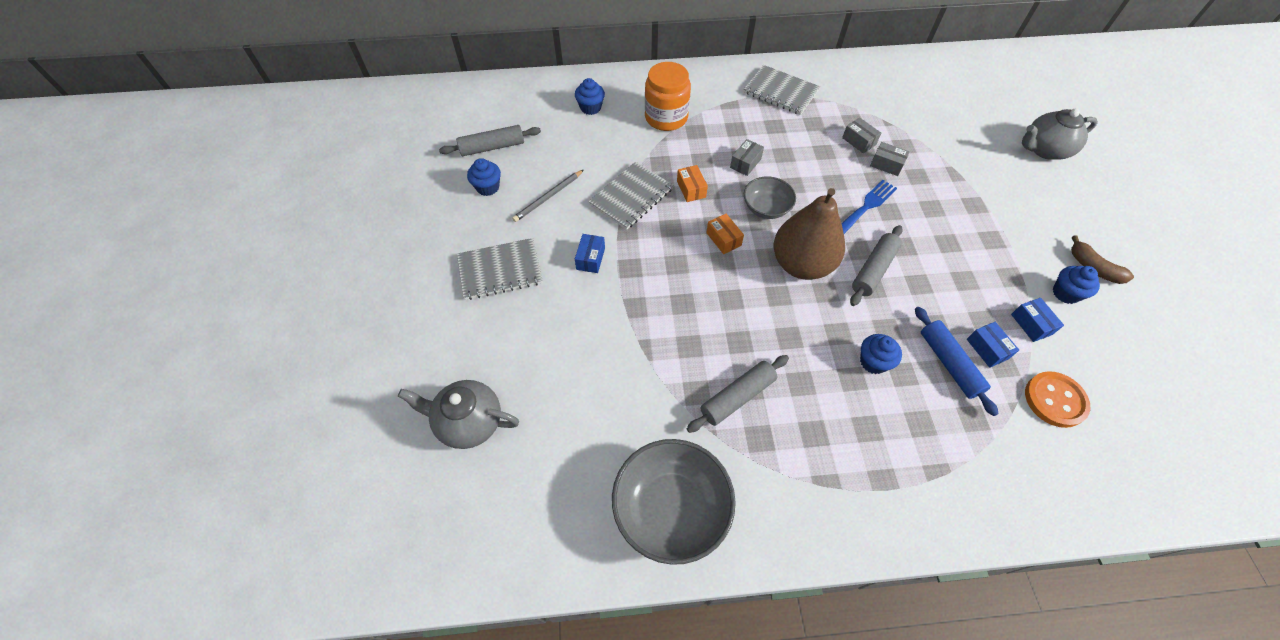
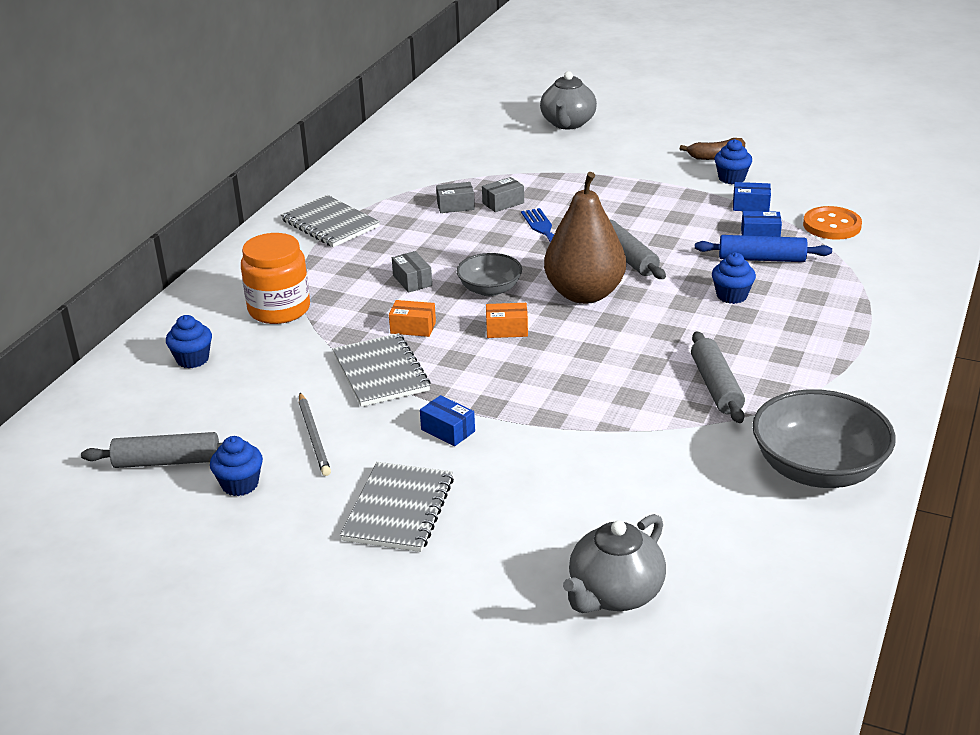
camera: 60 degrees left, 25 degrees down
(492, 147) = (167, 461): grey rolling pin -> grey rolling pin turned 75 degrees clockwise
(780, 92) = (330, 224): grey notebook -> grey notebook turned 75 degrees clockwise

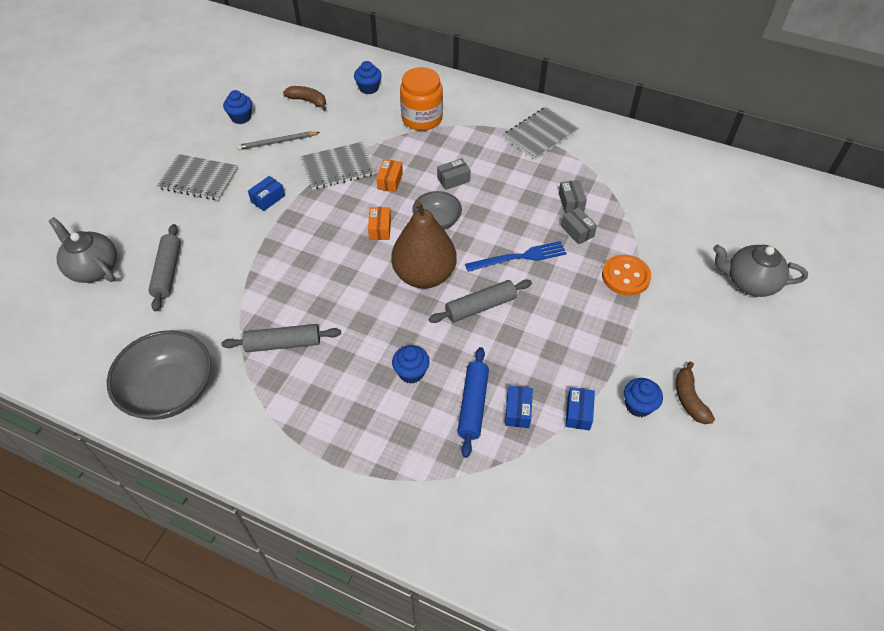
camera: 90 degrees right, 20 degrees up
(167, 461) = (269, 90): grey rolling pin -> grey rolling pin (167, 272)
(211, 416) = (308, 101): none -> brown banana
(832, 225) = (537, 478): orange button -> orange button (625, 276)

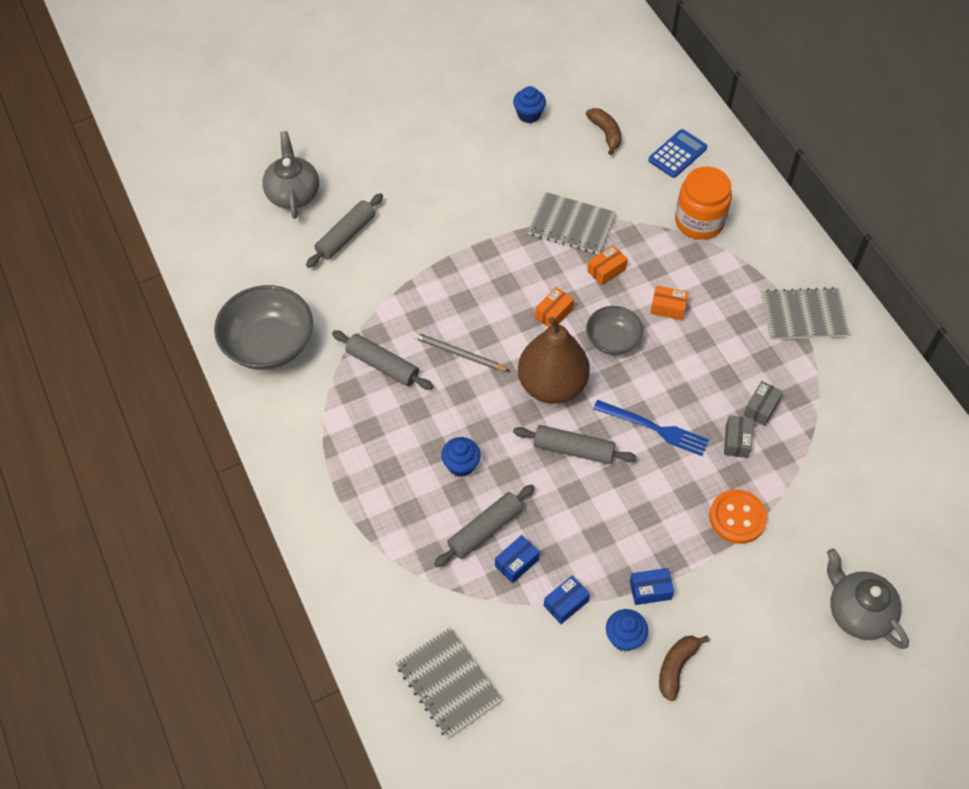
camera: 40 degrees right, 5 degrees up
(199, 179) = (440, 159): grey notebook -> grey notebook (448, 683)
(268, 199) = (482, 218): blue box -> blue box (650, 590)
(277, 142) = (539, 162): grey pencil -> grey pencil (459, 354)
(368, 88) = (677, 154): blue cupcake -> blue calculator
(453, 179) = (668, 308): grey box -> orange box
(473, 405) = (485, 530): blue rolling pin -> grey rolling pin

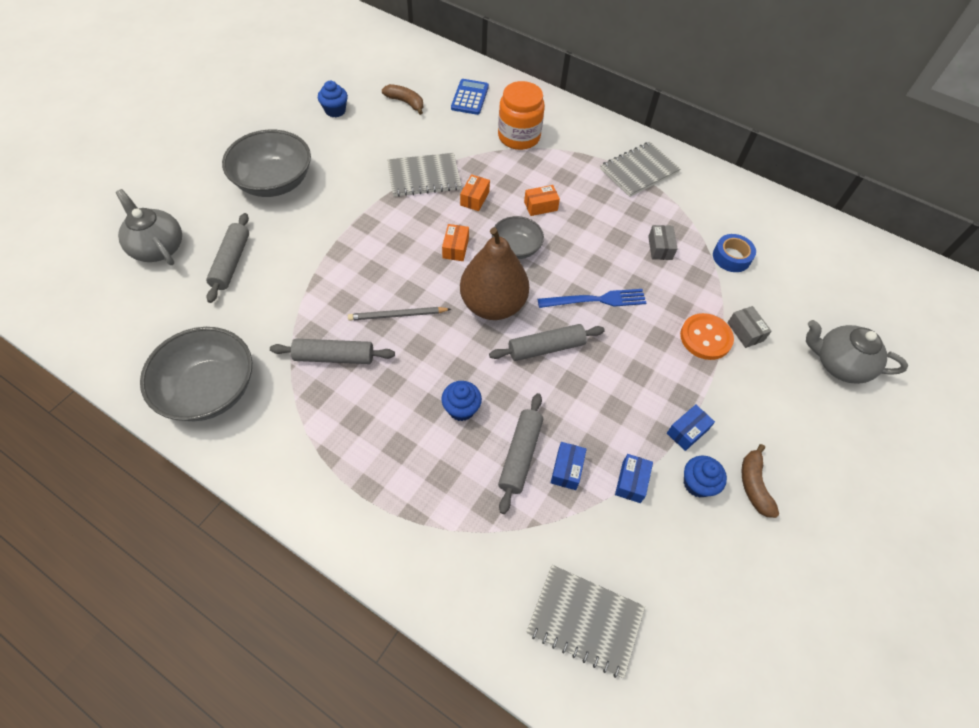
camera: 35 degrees left, 0 degrees up
(427, 170) = (274, 182): none -> grey bowl
(736, 441) = (661, 280): grey box -> grey box (745, 332)
(832, 453) = (731, 257): none -> blue tape

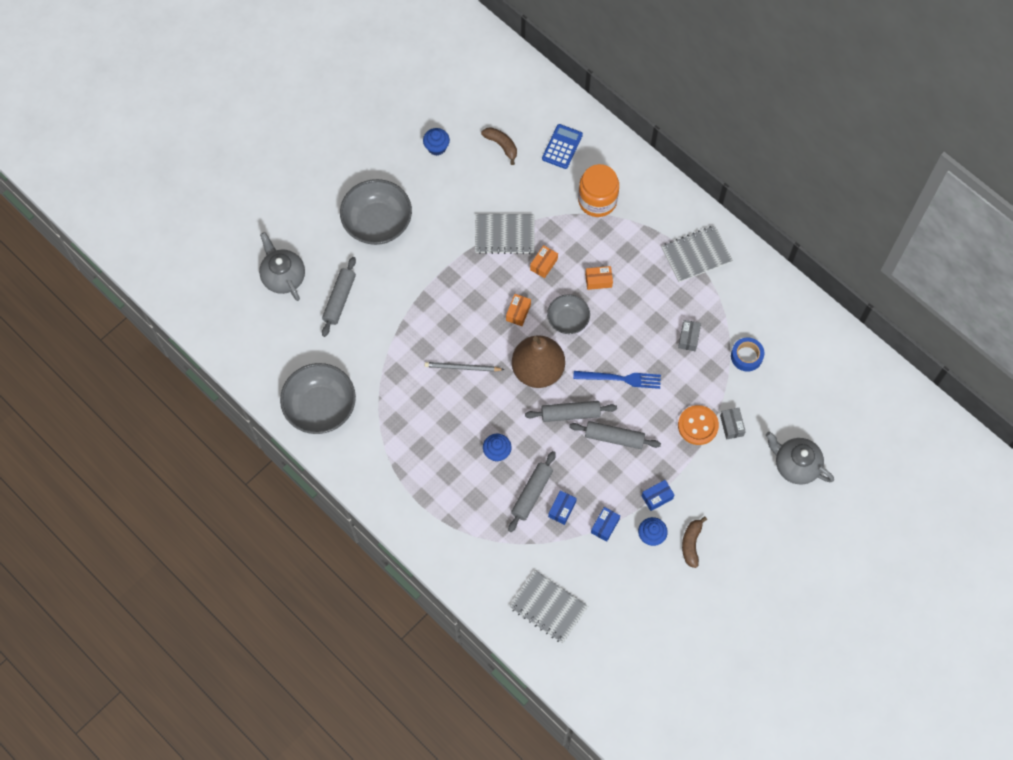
camera: 15 degrees right, 10 degrees up
(334, 357) = (411, 395): grey rolling pin -> grey rolling pin (614, 437)

